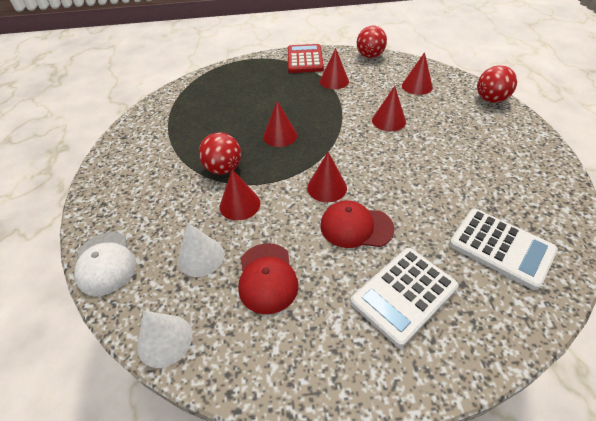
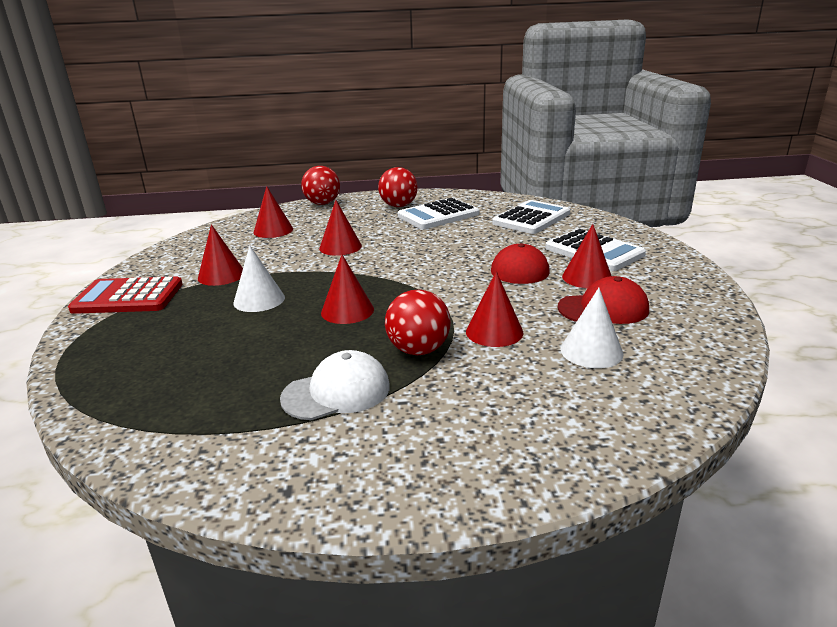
camera: 90 degrees left, 20 degrees down
(105, 263) = (634, 432): white cap -> white cap (336, 392)
(165, 340) = (715, 361): white cone -> white cone (259, 300)
(327, 187) = (460, 280): red cone -> red cone (587, 277)
(370, 56) = (169, 252): red ball -> red ball (398, 206)
(484, 172) = (438, 215): none -> white calculator

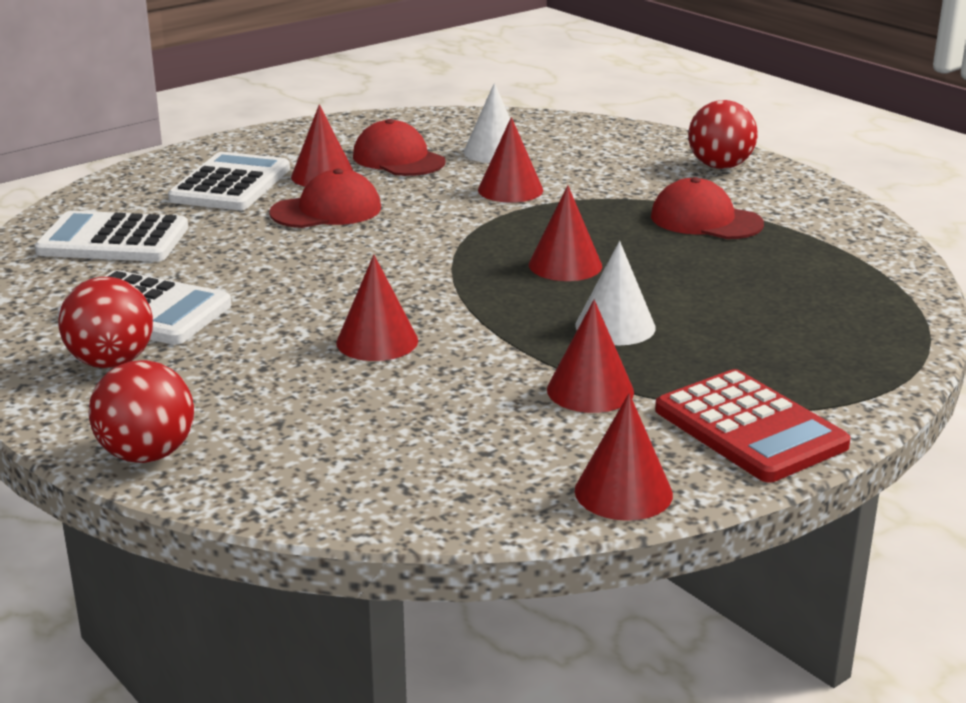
camera: 125 degrees left, 0 degrees up
(273, 230) = (362, 438): red cone -> red cone (623, 492)
(336, 392) = (705, 220): white cap -> red cap
(418, 350) = (591, 210): red ball -> red ball (720, 166)

